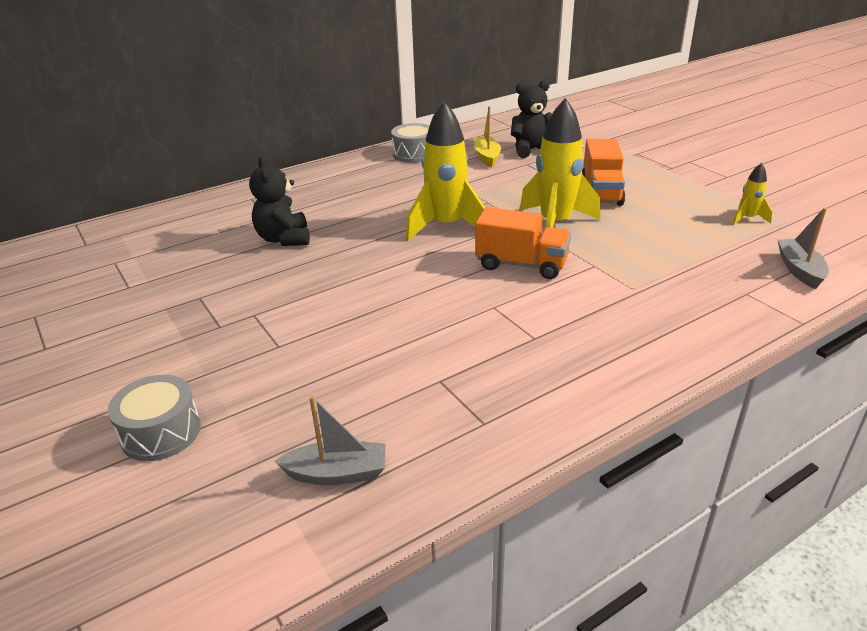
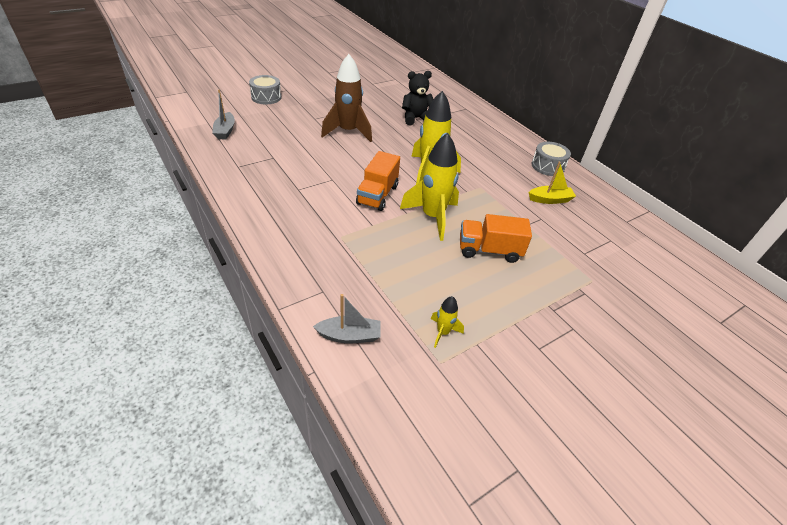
camera: 85 degrees right, 10 degrees up
(333, 302) = (348, 132): none -> brown rocket
(531, 150) = (572, 225): black teddy bear -> none

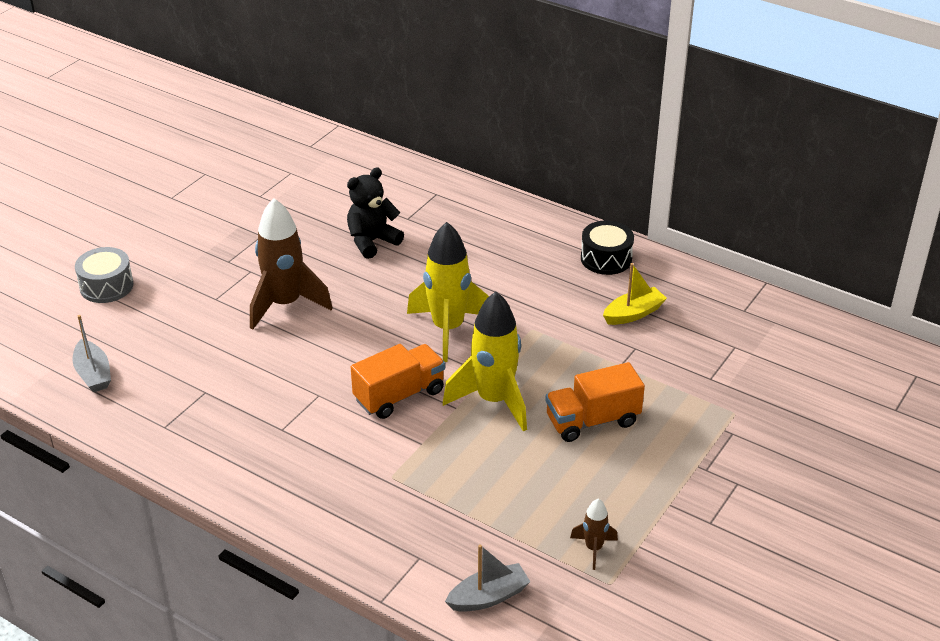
camera: 20 degrees left, 5 degrees down
(377, 195) = (399, 395): orange truck -> orange truck turned 120 degrees counterclockwise
(443, 332) = (593, 548): yellow rocket -> brown rocket
(547, 166) = (606, 258): grey drum -> black drum

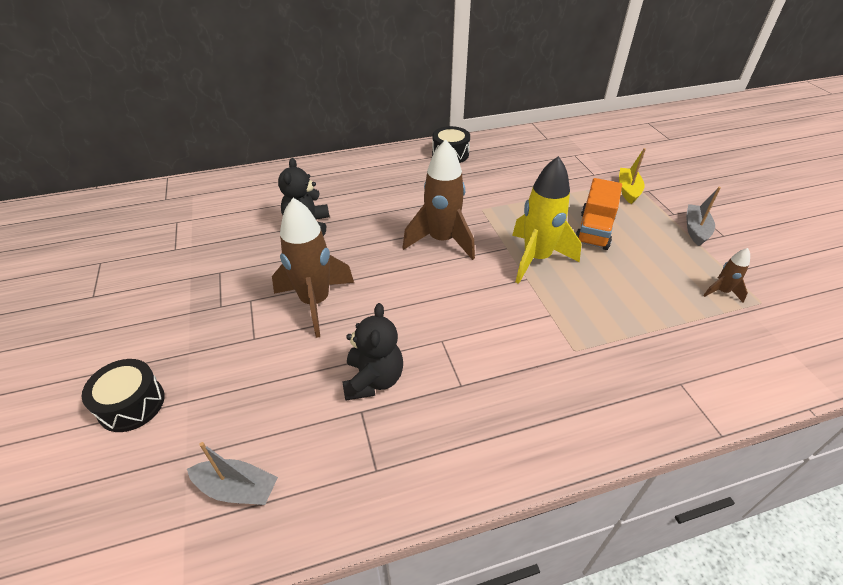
camera: 50 degrees left, 5 degrees up
(106, 286) = (131, 404): grey drum -> black drum
(240, 381) = (373, 380): none -> black teddy bear
(399, 395) = (486, 298): orange truck -> none
(448, 329) = (442, 241): yellow rocket -> brown rocket
(488, 597) = (747, 368): grey boat -> grey boat (695, 230)
(633, 313) = (510, 169): yellow boat -> yellow boat (628, 190)

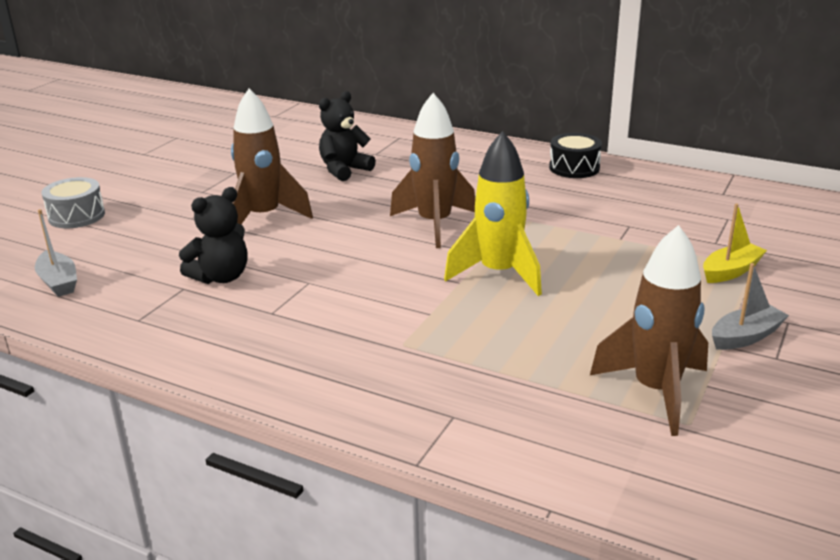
camera: 45 degrees right, 15 degrees down
(131, 404) = (76, 216): black drum -> grey drum
(594, 230) = (609, 282): orange truck -> none
(721, 292) = (656, 391): brown rocket -> brown rocket, size x2.14

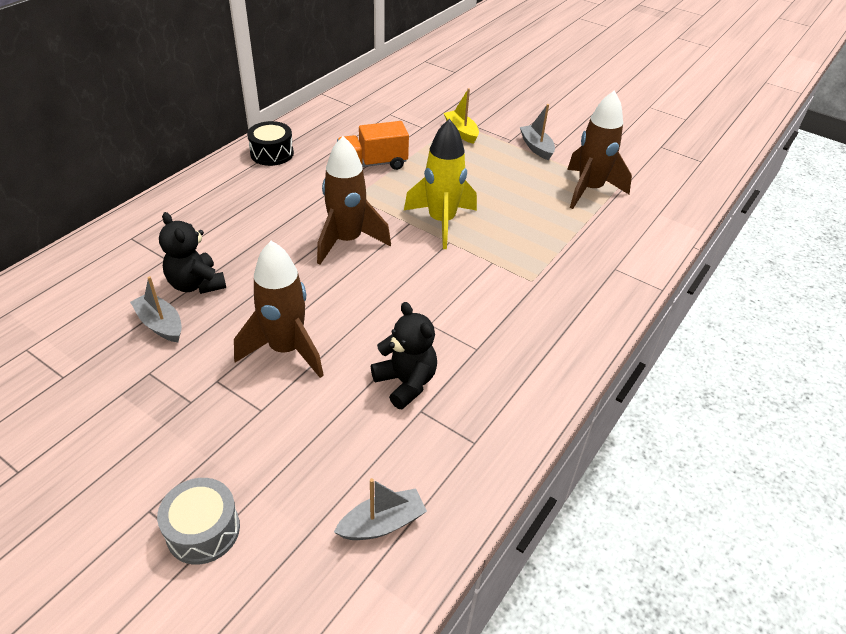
camera: 85 degrees left, 15 degrees up
(290, 166) = (160, 324): none -> grey boat
(595, 221) = (373, 164): none -> orange truck

